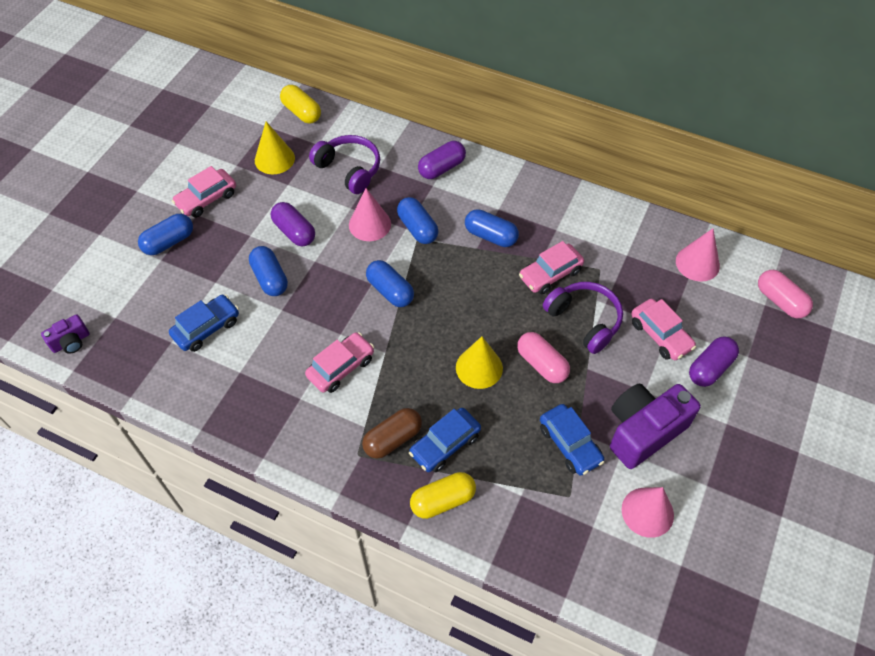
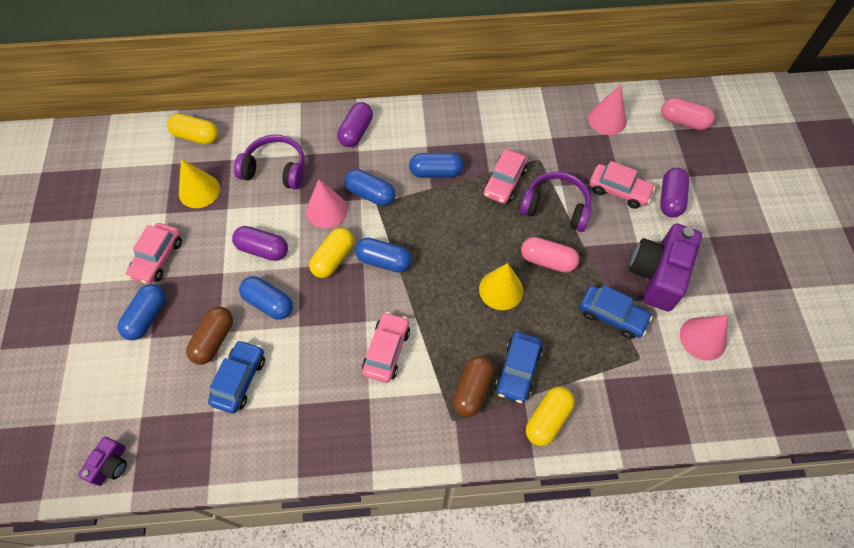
camera: 30 degrees left, 5 degrees up
(207, 286) = (214, 340): none -> brown capsule
(348, 268) = (333, 259): none -> yellow capsule

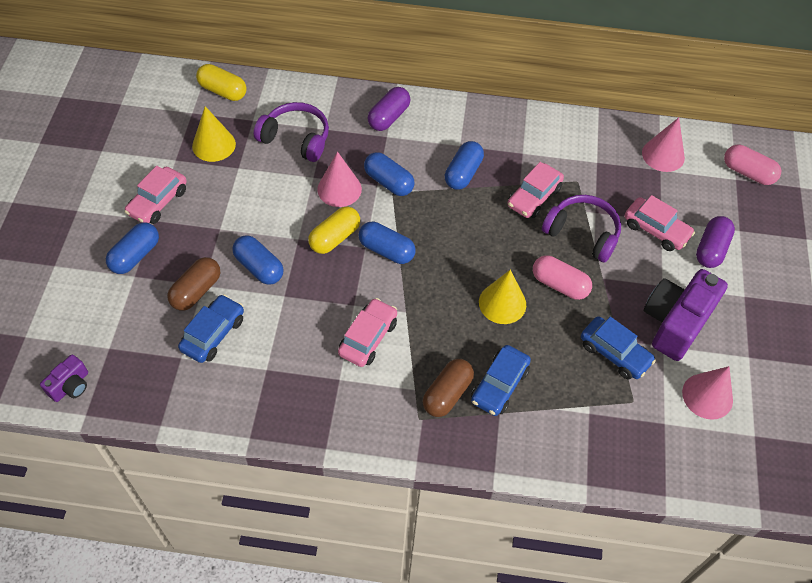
camera: 10 degrees right, 5 degrees down
(263, 249) = (265, 214): purple capsule -> none
(436, 172) = (463, 173): blue capsule -> blue capsule turned 75 degrees counterclockwise
(547, 419) = (518, 439): yellow capsule -> none

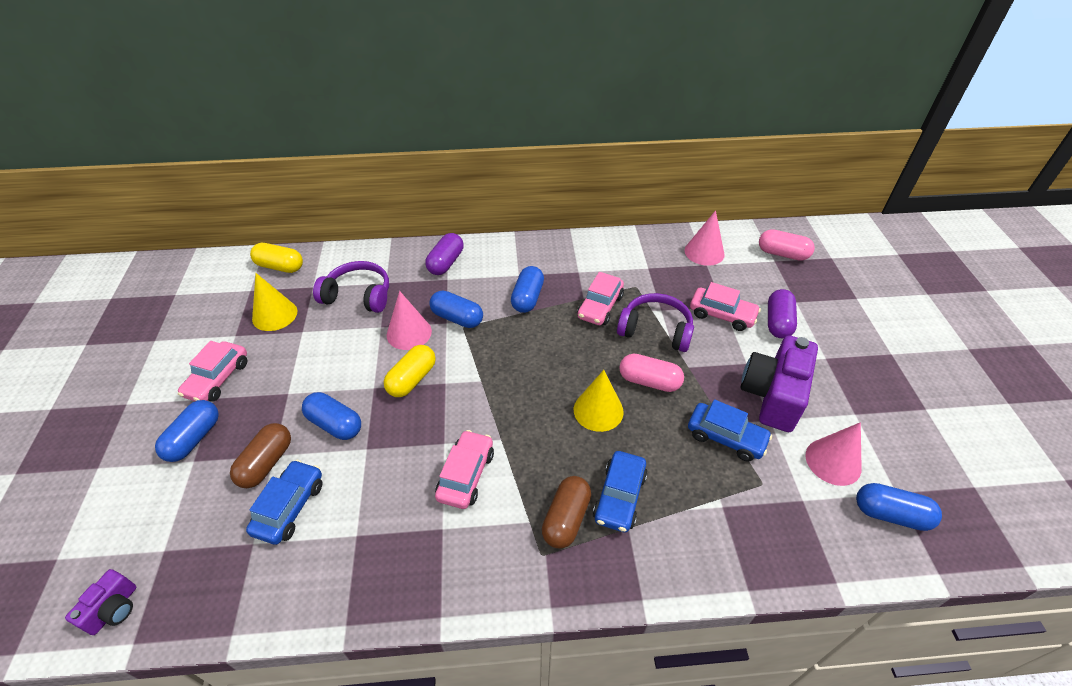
camera: 10 degrees left, 10 degrees down
(386, 250) = (468, 381): blue capsule -> blue capsule (890, 514)

